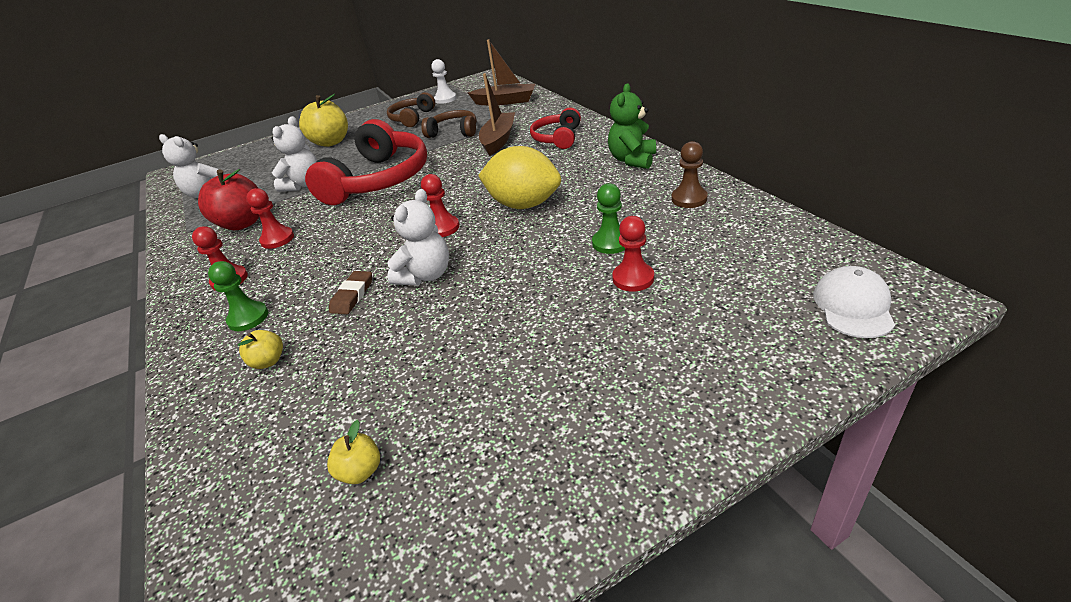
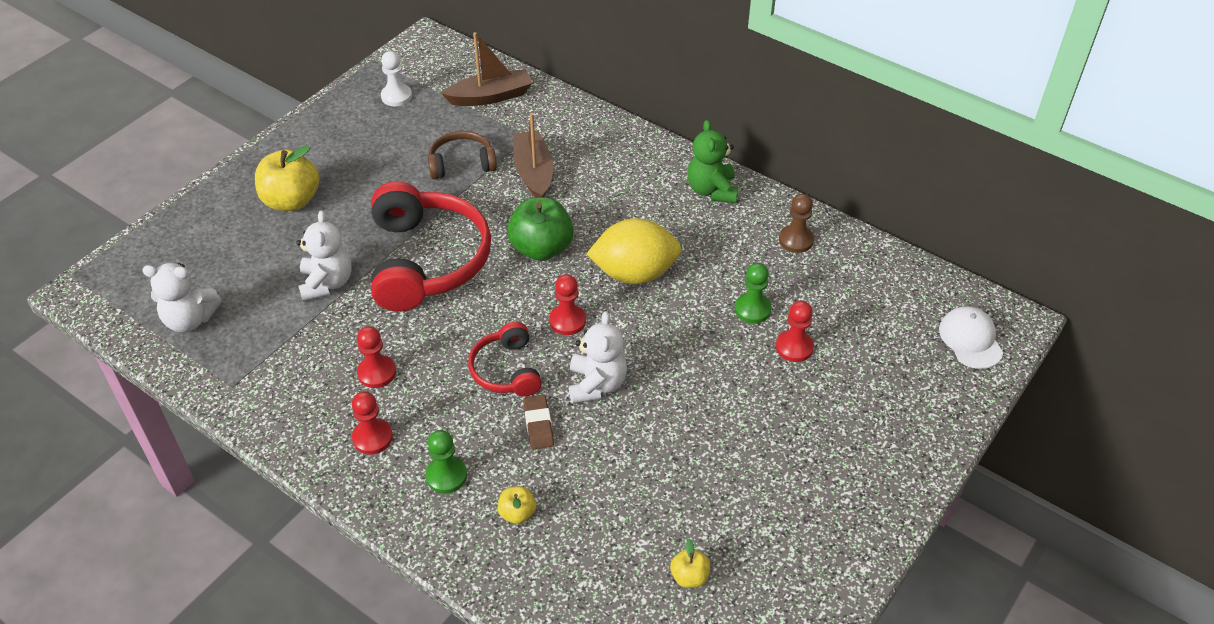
camera: 30 degrees left, 10 degrees up
(243, 223) = (302, 358): red apple -> none
(412, 118) = (377, 141): brown headphones -> none
(464, 181) = (541, 248): none -> green apple
(557, 138) = (606, 162): red headphones -> red headphones (507, 370)

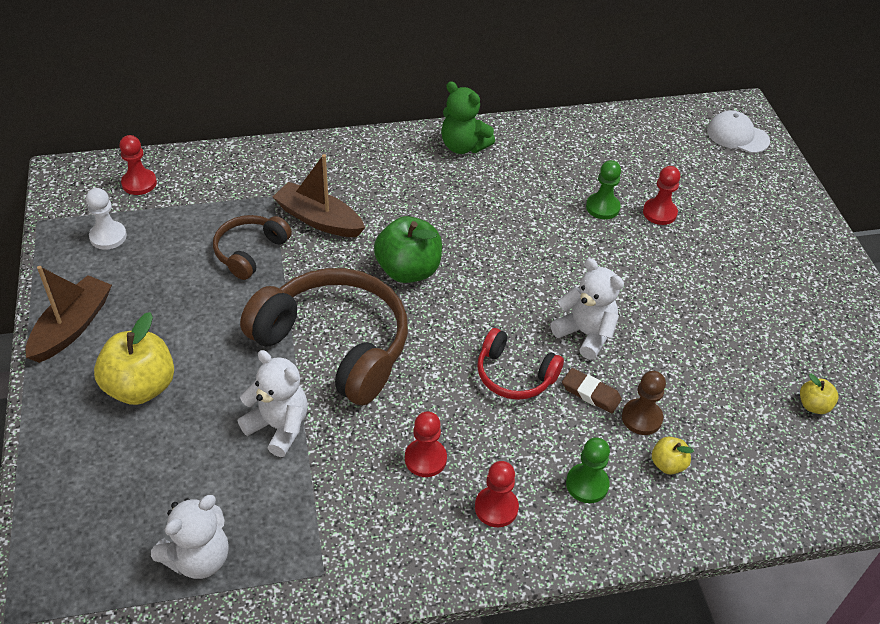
camera: 50 degrees left, 0 degrees up
(426, 260) = (334, 345): red headphones -> brown headphones
(490, 96) = (195, 185): brown boat -> brown boat (72, 327)
(567, 321) = (502, 307): red pawn -> red pawn (139, 183)
(634, 273) = (497, 239): yellow lemon -> none
(796, 240) = (562, 143): brown pawn -> brown pawn (641, 418)

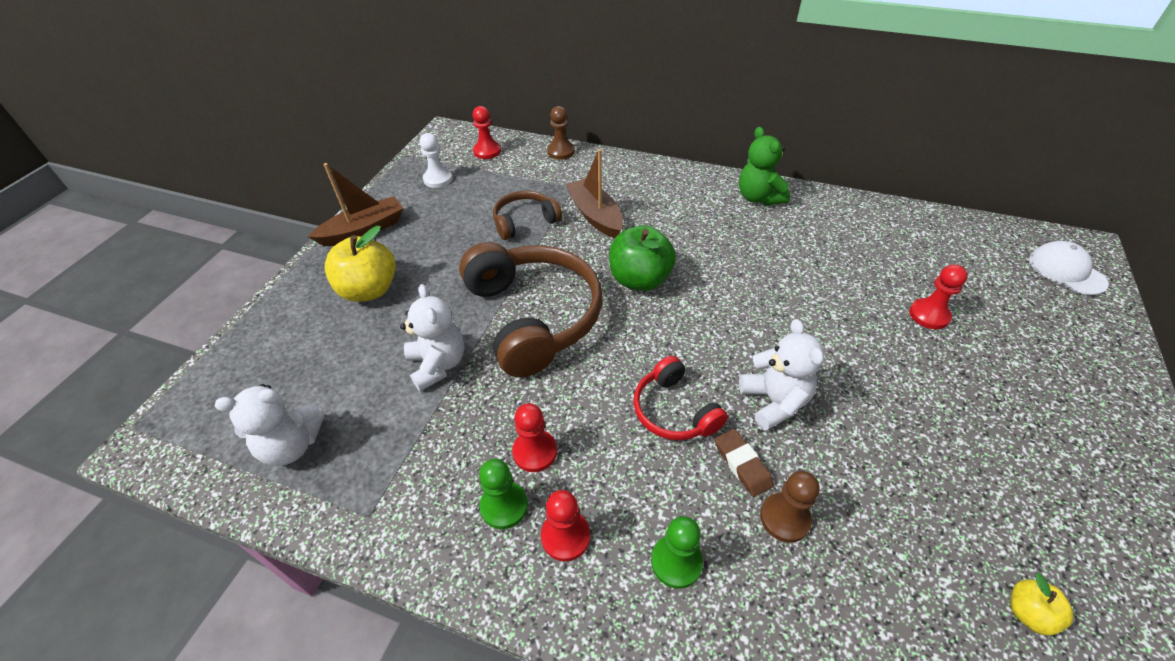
camera: 35 degrees right, 0 degrees up
(227, 157) = (561, 151): none -> brown pawn
(602, 207) = (866, 289): green pawn -> green pawn (504, 506)
(667, 464) = (785, 588): yellow apple -> none

